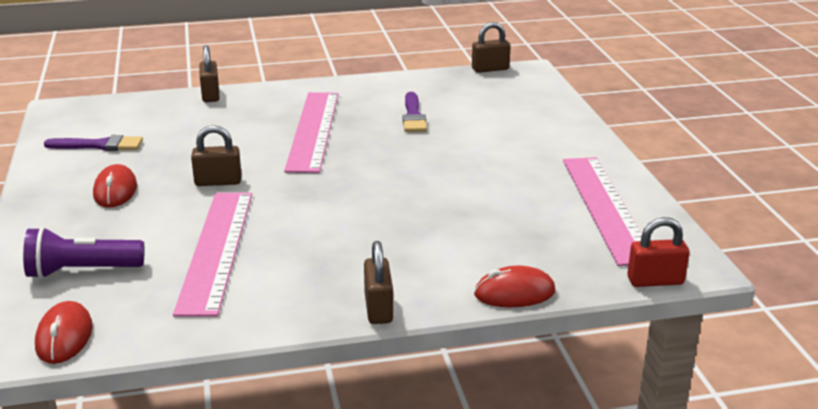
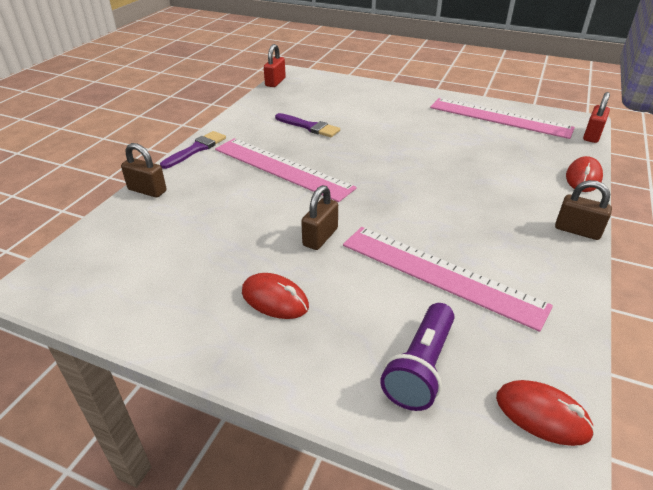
camera: 55 degrees left, 10 degrees up
(99, 145) = (162, 282): purple brush -> purple brush (196, 149)
(490, 69) = (275, 82): brown padlock -> red padlock

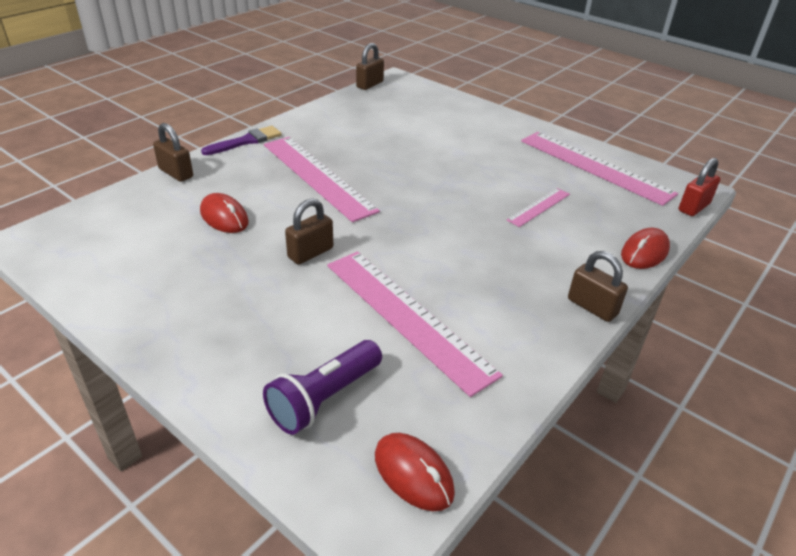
camera: 15 degrees right, 0 degrees up
(275, 82) = (369, 84): red padlock -> brown padlock
(275, 299) = (229, 302): red mouse -> red mouse (224, 217)
(309, 127) = (374, 139): purple brush -> none
(480, 158) = (539, 207): none -> pink ruler

